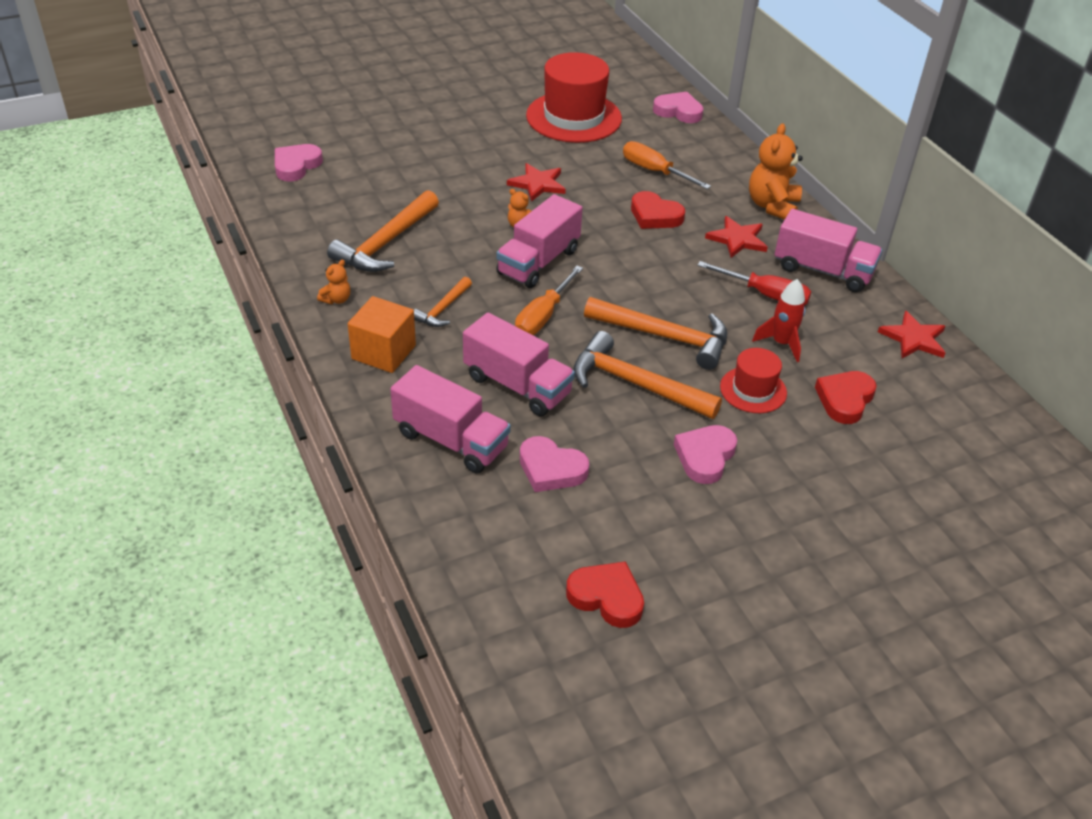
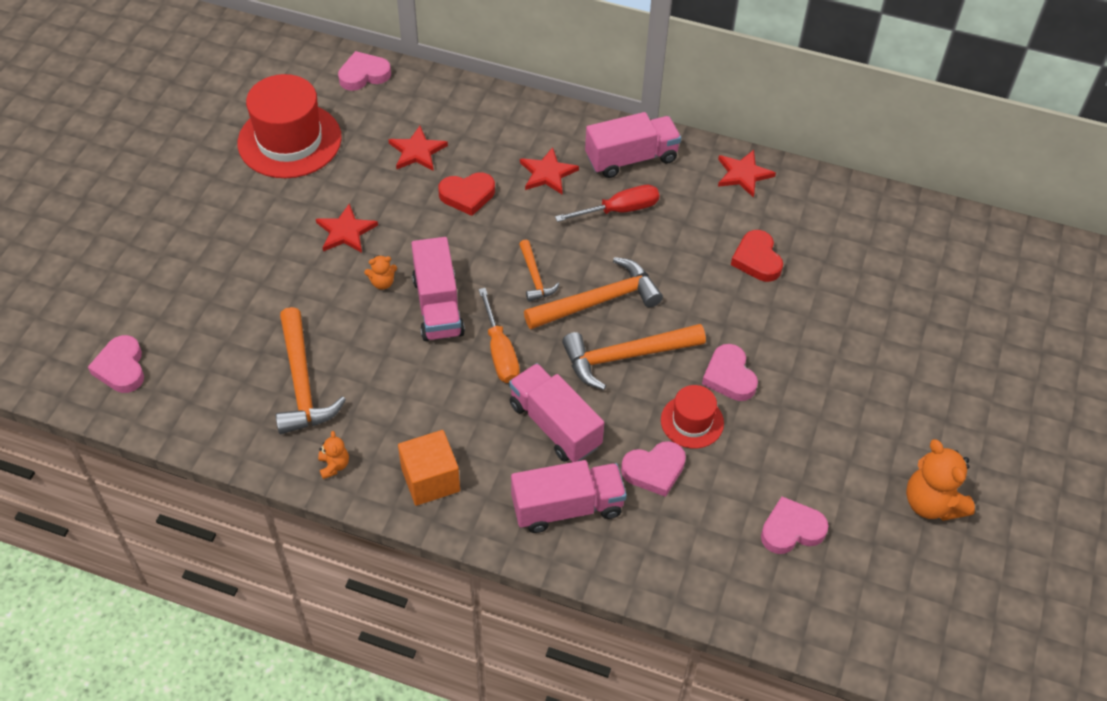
camera: 45 degrees left, 10 degrees up
(443, 309) = (423, 405): orange hammer -> orange hammer (535, 277)
(517, 385) = (555, 425): pink truck -> pink truck turned 120 degrees counterclockwise
(606, 597) = (791, 529): red heart -> pink heart
(654, 171) = (417, 151): orange screwdriver -> red star
(753, 390) = (699, 298): red hat -> red hat (692, 421)
(772, 206) = (536, 123): orange teddy bear -> orange teddy bear (932, 503)
(781, 343) = (674, 244): red rocket -> none

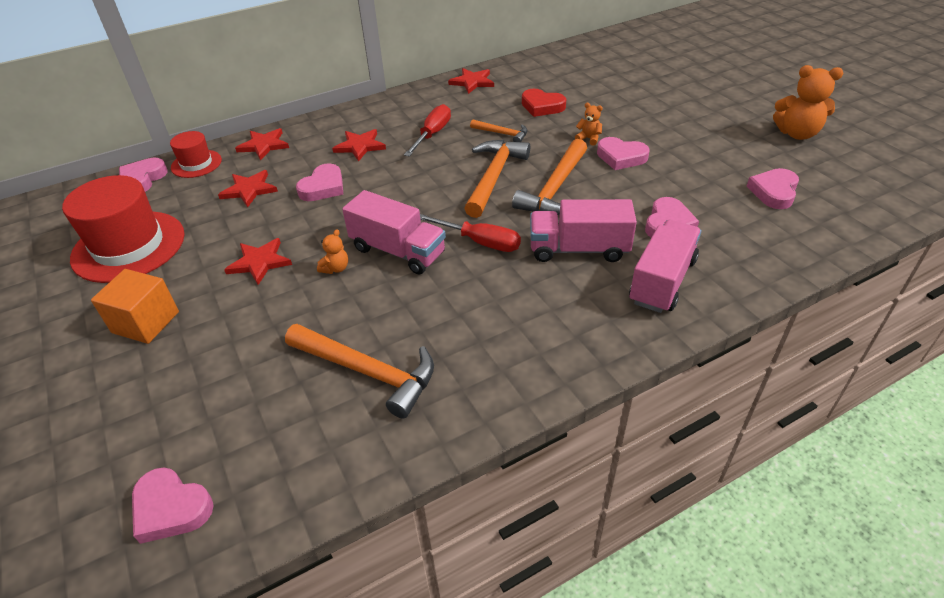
camera: 45 degrees left, 10 degrees down
(334, 465) = (480, 399): orange teddy bear -> orange teddy bear (589, 139)
(430, 479) = (560, 344): orange cube -> orange cube (145, 322)
(467, 195) = (323, 187): red heart -> pink heart
(482, 108) = (264, 145): none -> red star
(500, 352) = (480, 242): orange screwdriver -> red screwdriver
(535, 277) = (436, 193): orange hammer -> orange hammer (502, 134)
(631, 158) = (400, 111): pink truck -> none
(692, 421) = (642, 188): red hat -> red hat (196, 164)

